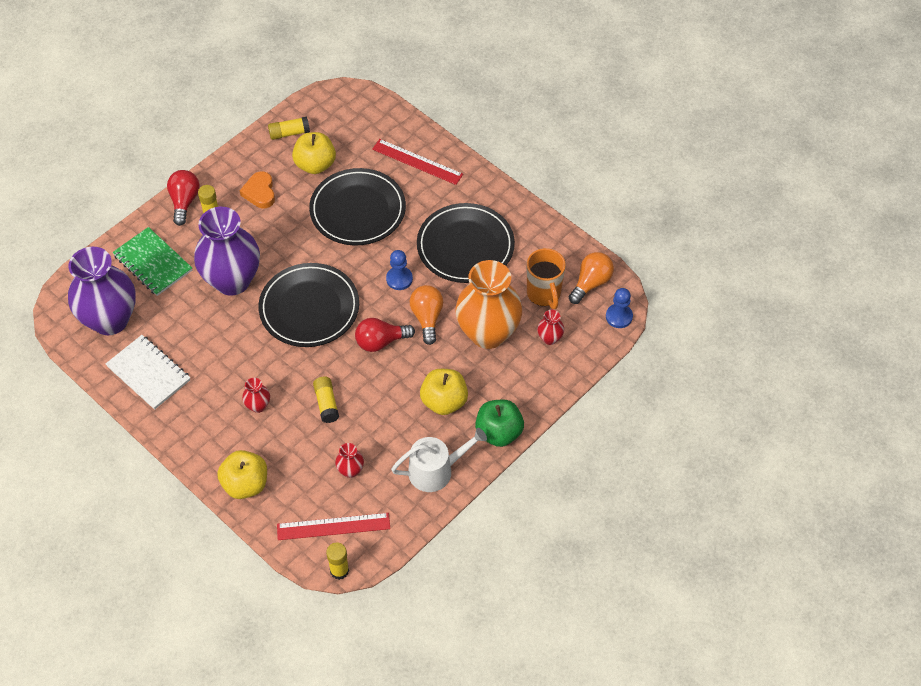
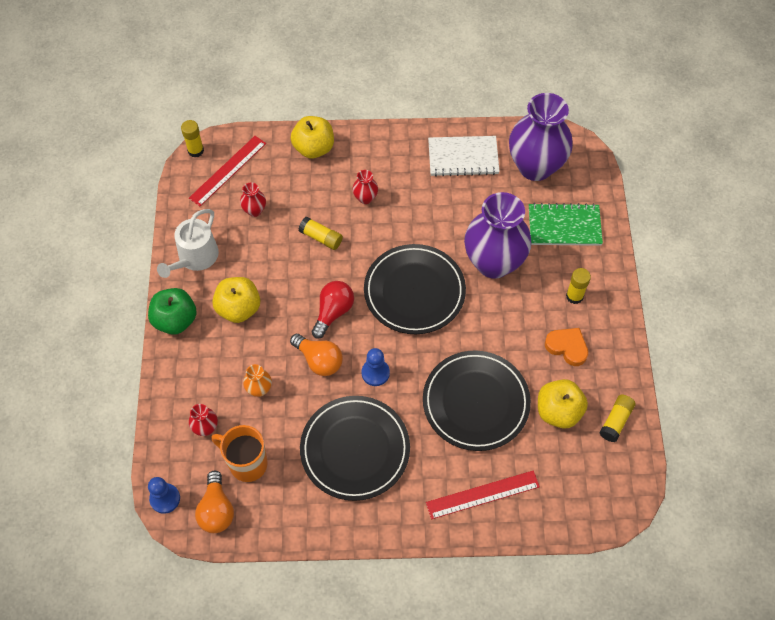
camera: 135 degrees right, 5 degrees up
(184, 202) = (609, 289): red light bulb -> none
(488, 333) = (259, 389): orange vase -> orange vase, size x0.41

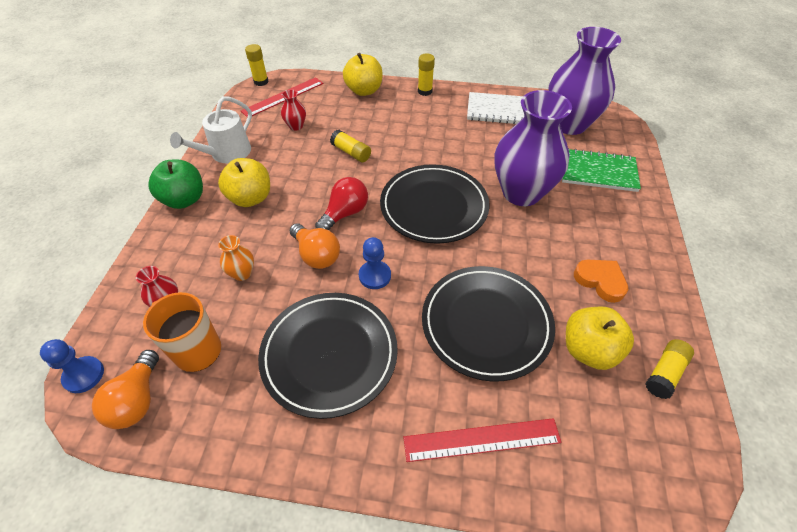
camera: 10 degrees right, 10 degrees down
(365, 198) = (401, 129): red vase -> none
(574, 296) = (609, 233): yellow glue stick -> yellow glue stick (425, 91)

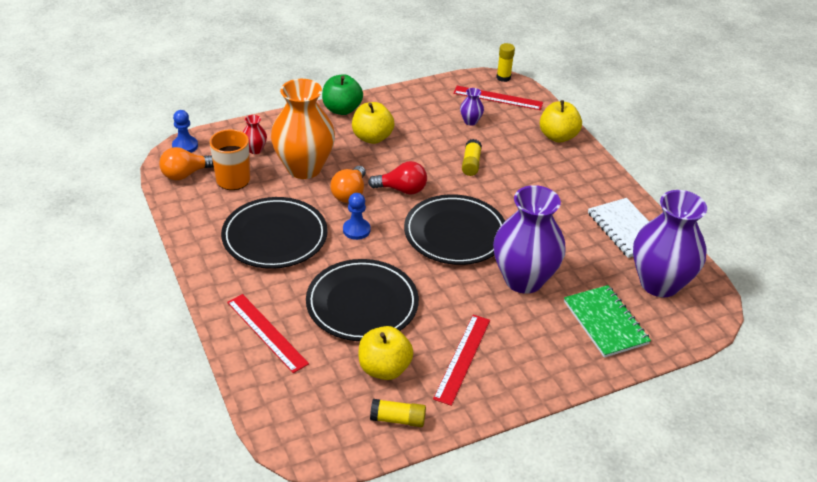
camera: 55 degrees right, 10 degrees down
(226, 153) = (404, 104): white watering can -> none
(242, 273) = (304, 168): orange vase -> orange vase, size x2.45
(296, 126) = (470, 121): red vase -> purple vase
(425, 91) = (599, 172): yellow glue stick -> none
(600, 281) = (462, 358): orange heart -> red ruler

